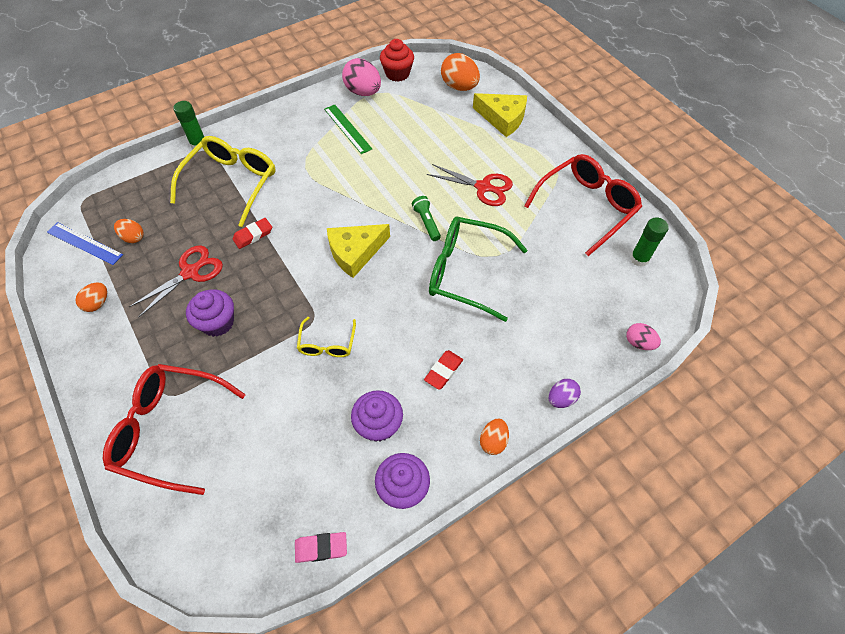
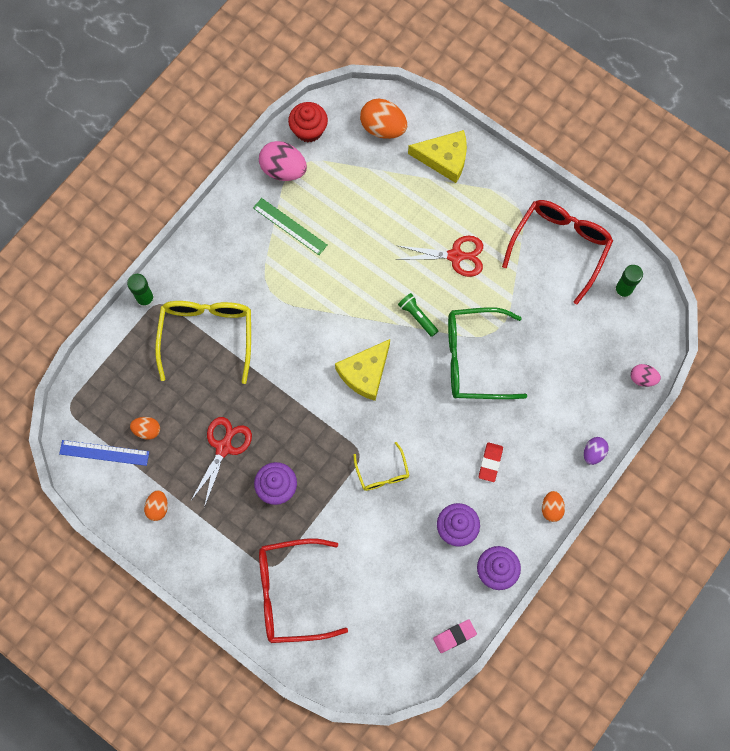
camera: 20 degrees left, 15 degrees up
(253, 235) = (260, 387): red eraser -> none

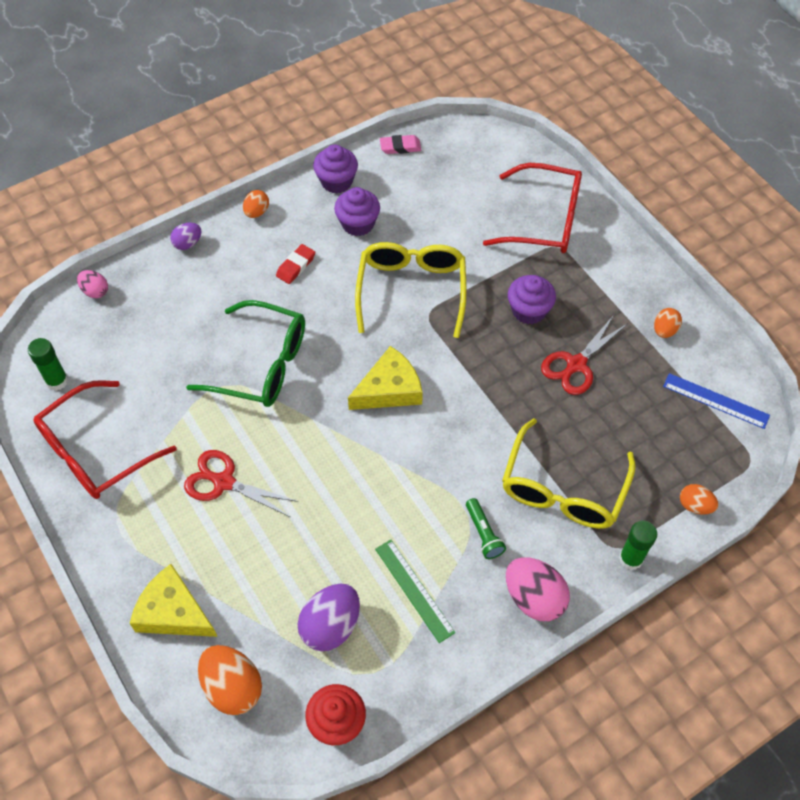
camera: 160 degrees left, 15 degrees down
(147, 430) = (660, 408): orange egg -> orange egg (695, 505)
(283, 170) = (394, 673): pink egg -> pink egg (534, 598)
(336, 185) = (331, 626): none -> purple egg
(382, 473) = (411, 290): yellow glasses -> yellow glasses, size x1.92
(417, 316) = (303, 429): green flashlight -> green flashlight (483, 533)

